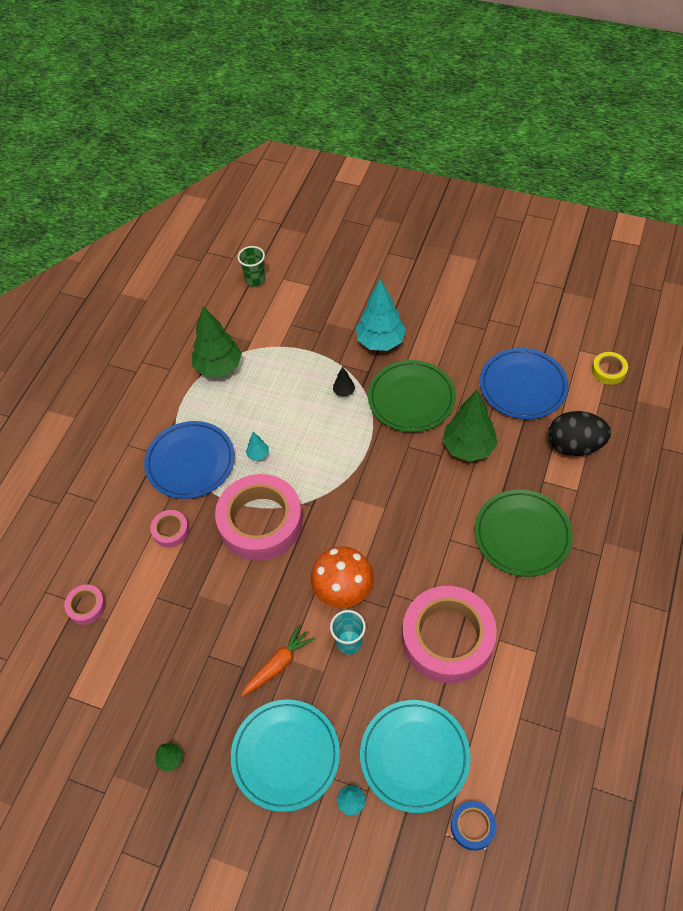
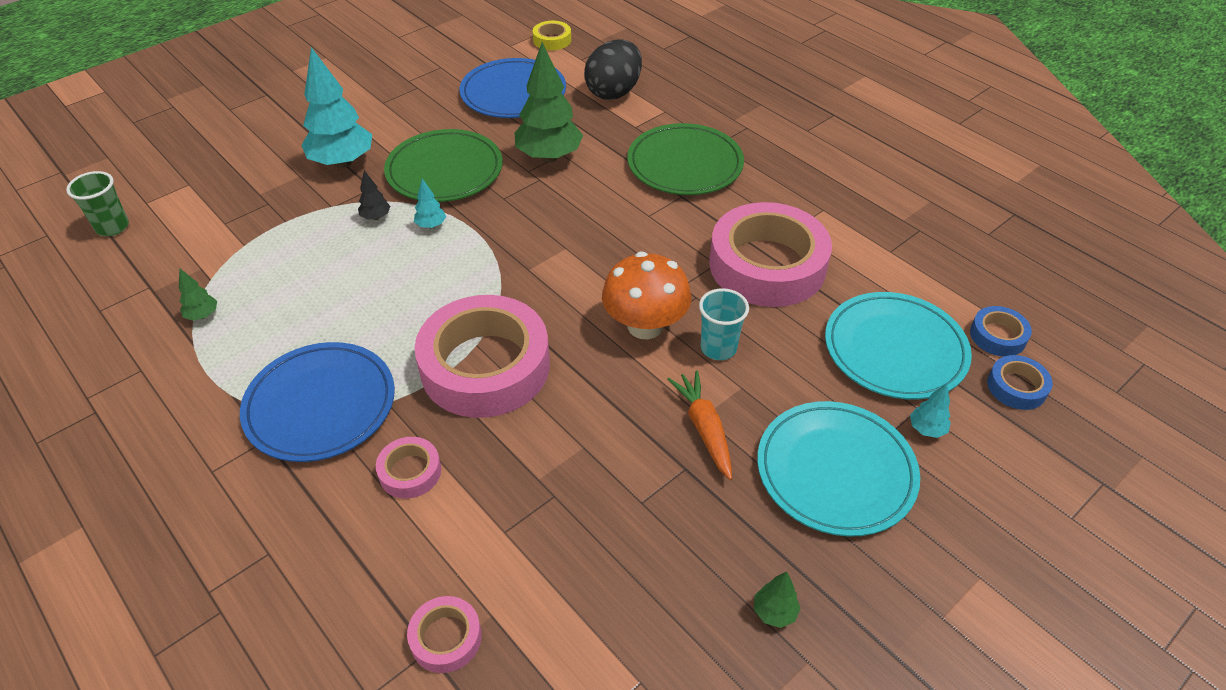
camera: 65 degrees left, 10 degrees down
(219, 367) = (203, 315): green tree -> green tree, size x0.43
(258, 455) = (383, 329): turquoise tree -> turquoise tree (431, 225)
(426, 854) = (1016, 387): none -> blue tape

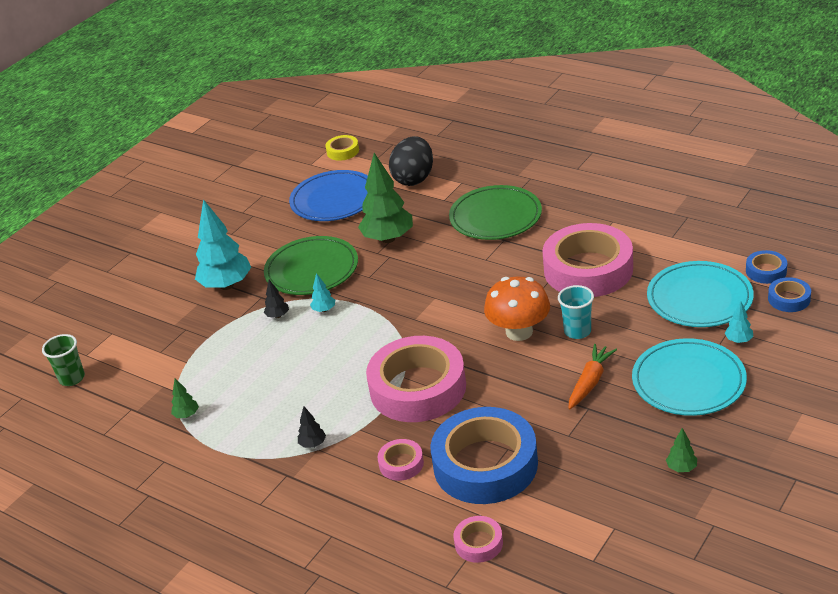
camera: 10 degrees left, 10 degrees down
(320, 405) = (313, 444): blue plate -> black tree
(514, 511) = (485, 464): none -> blue tape
(704, 428) = (590, 382): orange carrot -> orange carrot turned 60 degrees clockwise

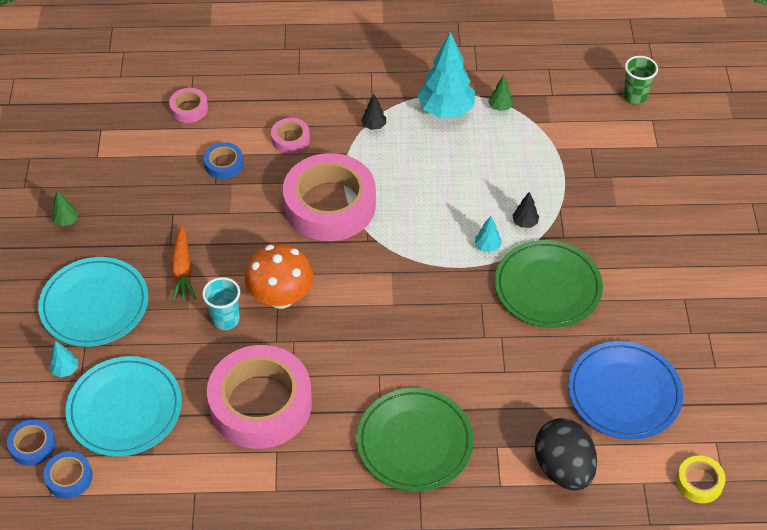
camera: 140 degrees right, 15 degrees up
(227, 285) = (612, 235): turquoise tree -> turquoise tree (446, 110)
(388, 239) = (507, 360): green tree -> none
(485, 464) = (224, 164): blue tape -> blue tape, size x0.43

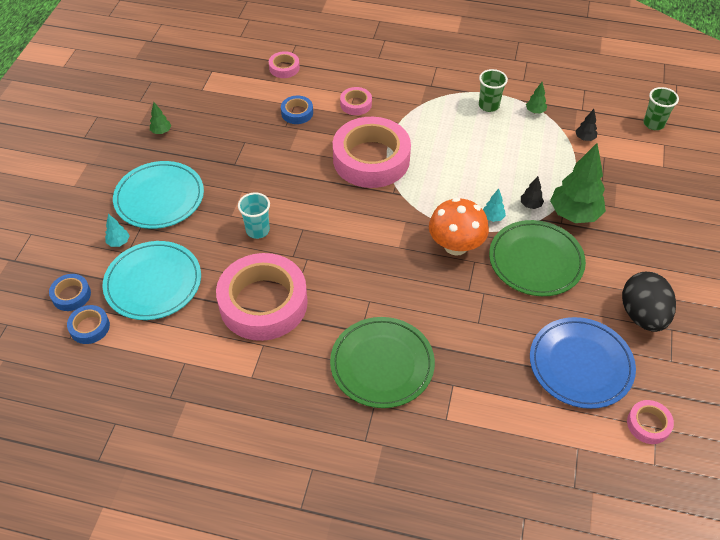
camera: 15 degrees right, 0 degrees up
(182, 270) = (237, 185): orange carrot -> none
(281, 297) = (308, 222): orange mushroom -> orange mushroom (456, 245)
(374, 126) = (426, 107): black tree -> black tree (584, 138)
(446, 110) = (489, 105): turquoise tree -> green cup
(563, 468) = (507, 418): black egg -> black egg (642, 315)
(575, 224) = (574, 214): none -> green tree
(699, 482) = (631, 460): yellow tape -> none
(708, 440) = (648, 424): none -> pink tape

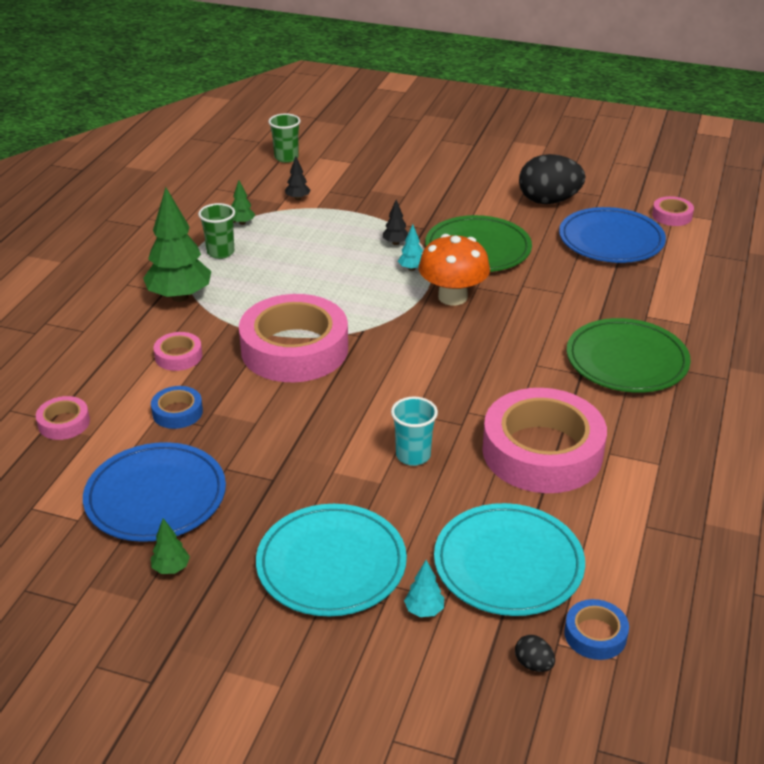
camera: 85 degrees left, 15 degrees down
(71, 295) = (533, 664): blue tape -> black egg
(219, 116) = (156, 497): none -> blue plate
(574, 214) = (413, 219): green tree -> green tree (180, 296)

